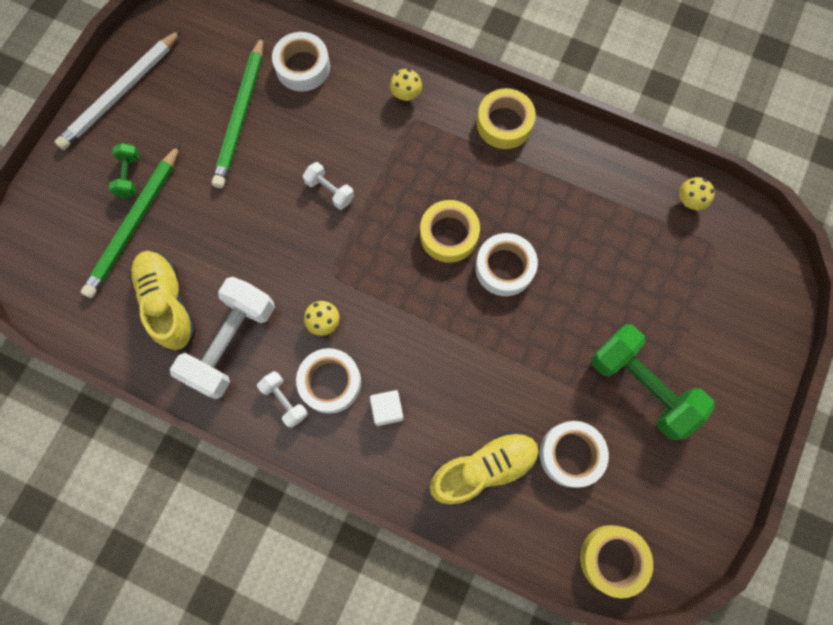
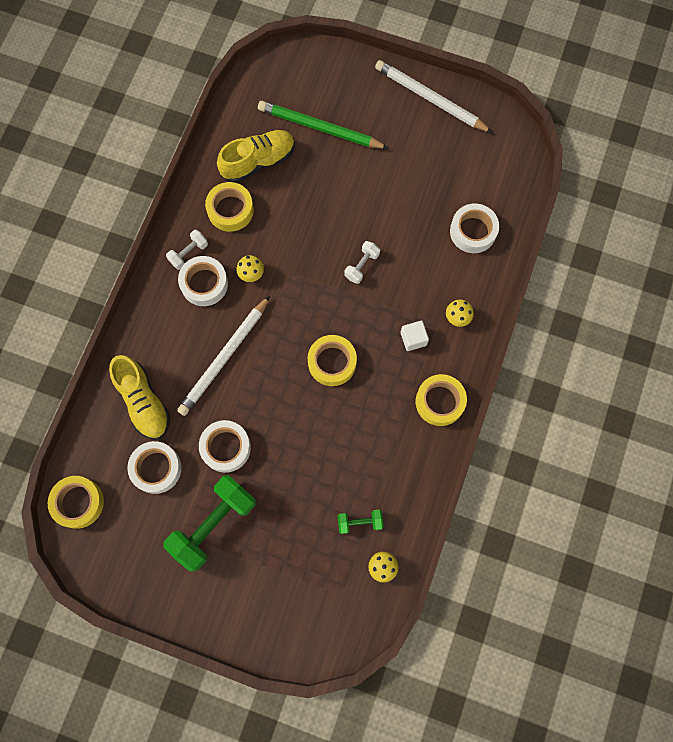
camera: 85 degrees right, 0 degrees up
(129, 176) = (359, 117): green dumbbell -> green dumbbell (360, 522)
(231, 343) = (230, 210): white dumbbell -> yellow tape
(241, 115) = (421, 190): green pencil -> none
(387, 409) = (185, 327): white cube -> white cube (413, 339)
(432, 362) = (224, 357): none -> white pencil
(504, 267) = (307, 409): white tape -> white tape (226, 447)

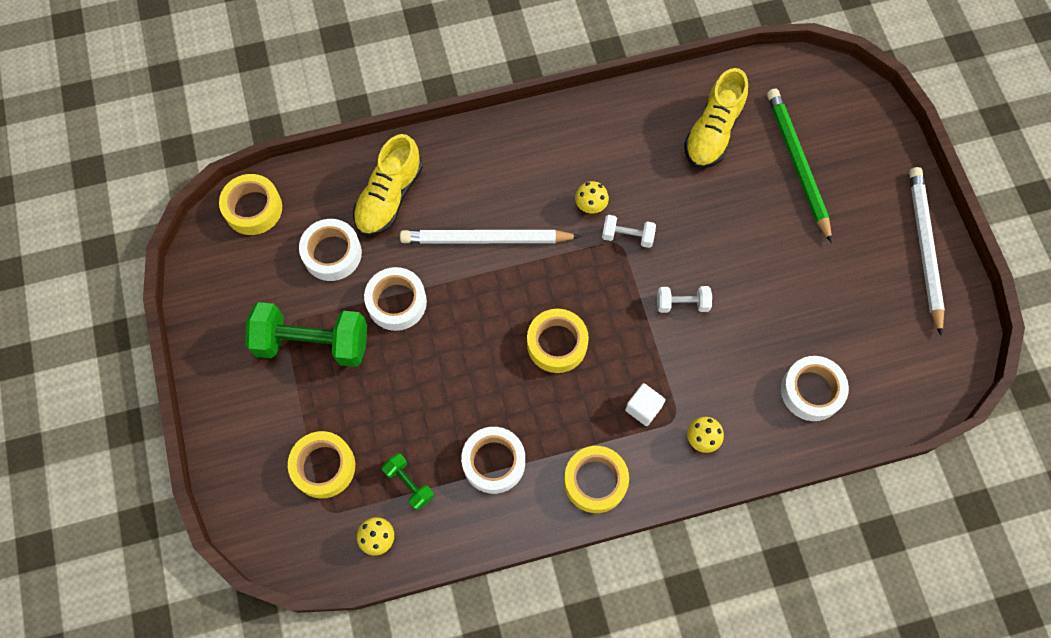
camera: 55 degrees right, 5 degrees down
(188, 253) = (567, 135): white dumbbell -> white dumbbell (627, 236)
(204, 284) = (547, 170): white tape -> white tape (494, 462)
(230, 210) = (641, 142): yellow tape -> yellow tape (323, 466)
(258, 161) = (713, 132): yellow shoe -> yellow shoe turned 90 degrees clockwise

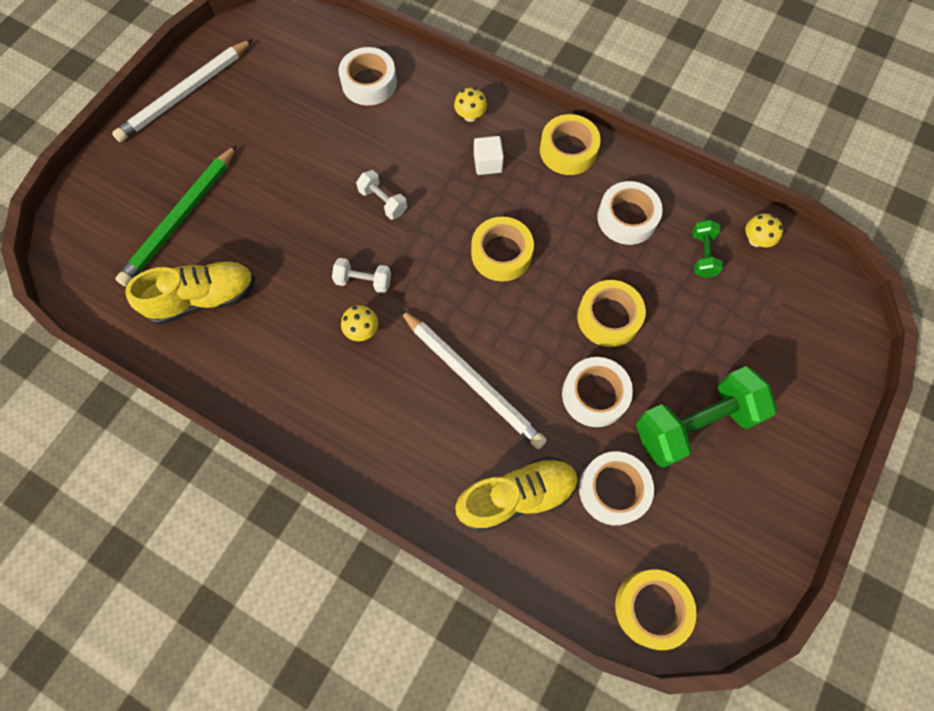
camera: 135 degrees left, 0 degrees up
(312, 343) = (694, 424): green dumbbell -> green dumbbell turned 75 degrees counterclockwise
(323, 466) = (760, 320): yellow tape -> yellow tape (608, 317)
(627, 236) = (363, 281): white dumbbell -> white dumbbell turned 45 degrees counterclockwise

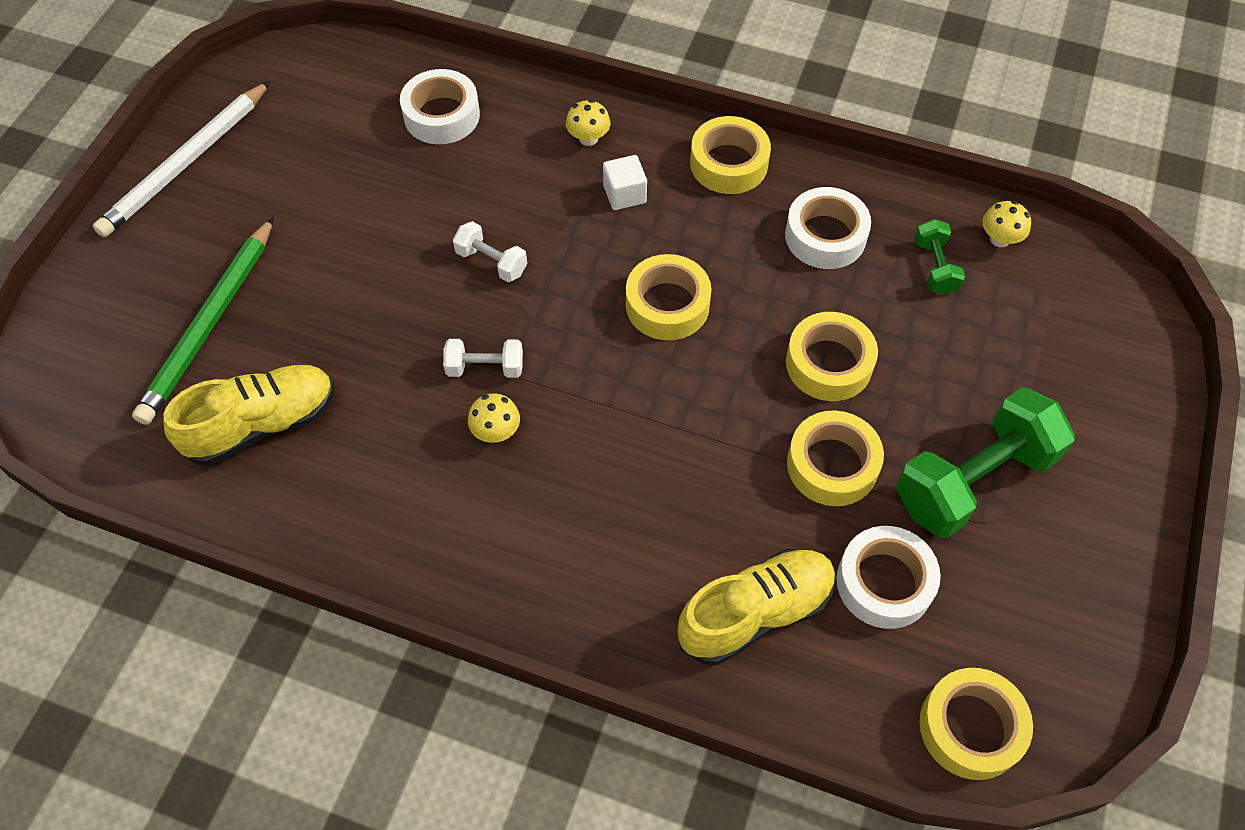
camera: 10 degrees left, 10 degrees down
(472, 380) = (662, 472): white pencil -> none
(594, 395) = (832, 465): white tape -> yellow tape

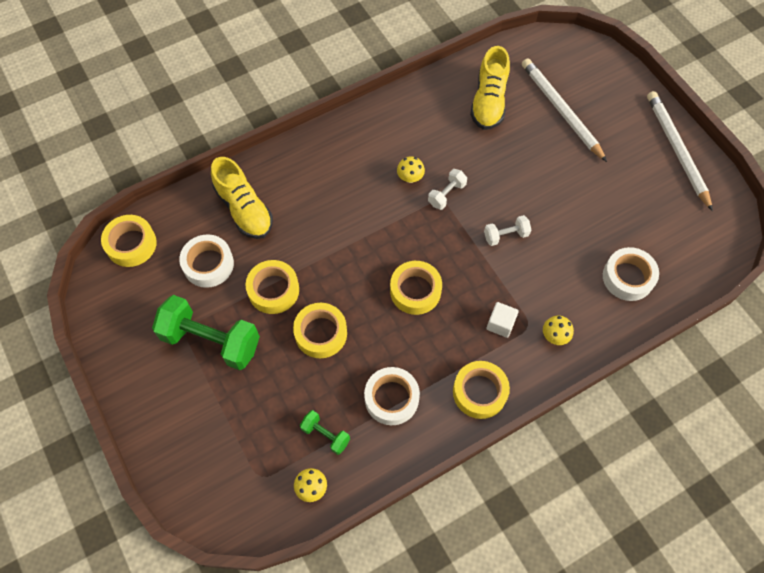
camera: 130 degrees right, 5 degrees up
(209, 324) = (561, 110): green pencil -> white pencil
(755, 613) = (244, 209): yellow shoe -> yellow shoe turned 45 degrees counterclockwise
(973, 480) = (211, 340): green dumbbell -> green dumbbell turned 75 degrees counterclockwise

